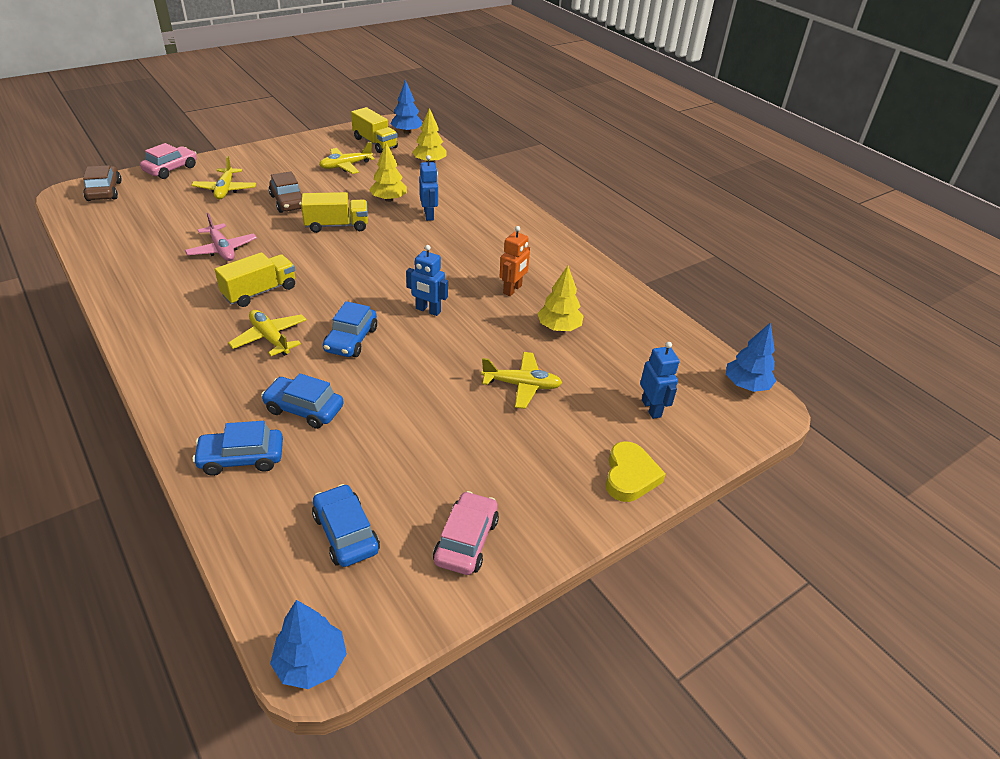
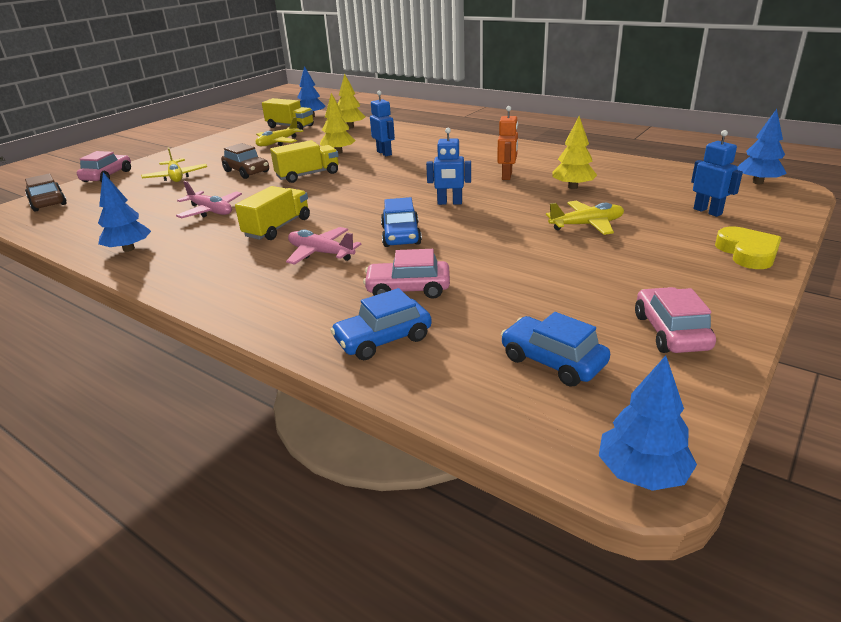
camera: 15 degrees left, 10 degrees down
(129, 277) = (129, 249): none -> blue tree
(270, 338) = (321, 253): yellow plane -> pink plane
(304, 409) = (408, 289): blue car -> pink car

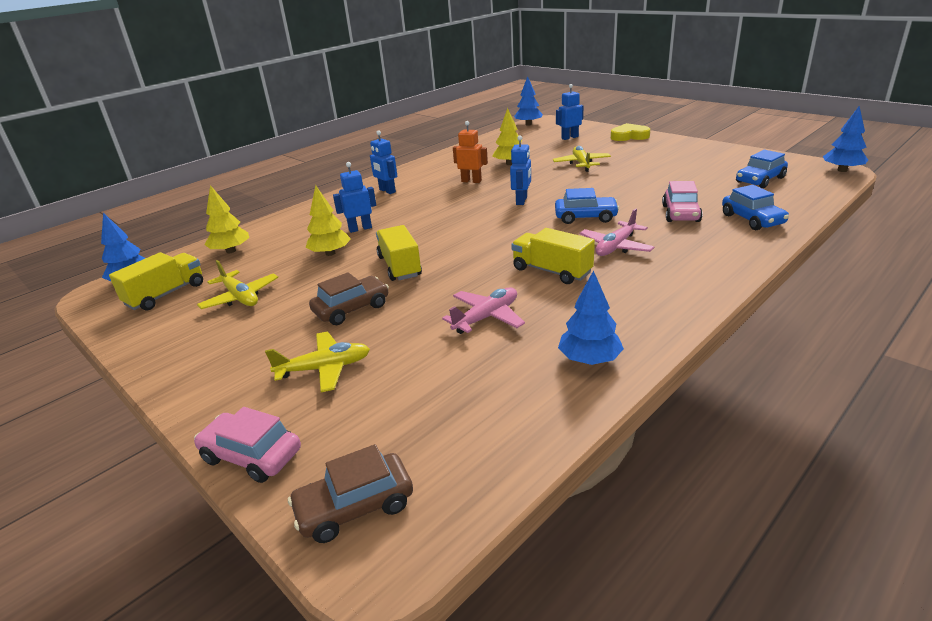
camera: 80 degrees left, 0 degrees up
(473, 148) = (387, 191): none -> blue robot
(671, 332) = (721, 157): pink car -> none

